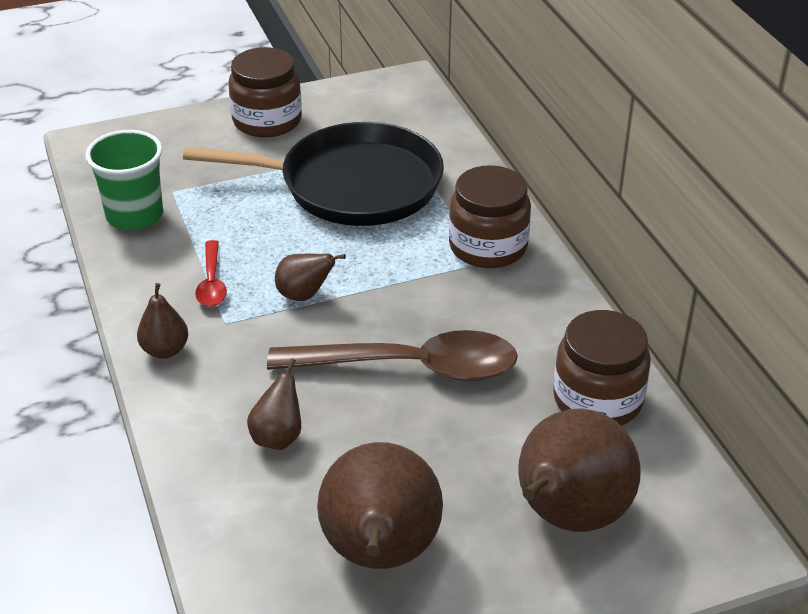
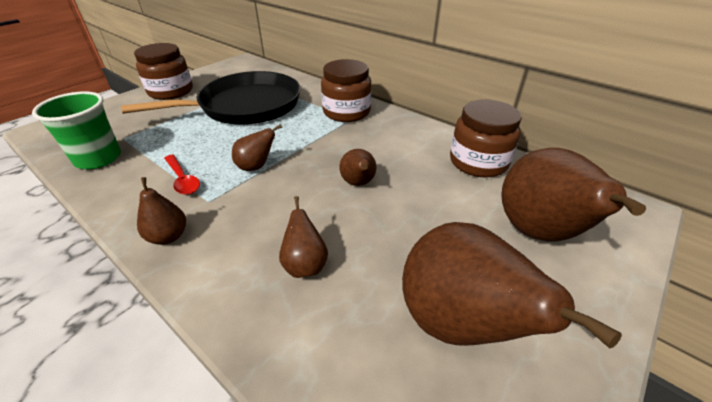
camera: 30 degrees left, 0 degrees up
(409, 367) = (358, 183): brown spoon -> brown pear

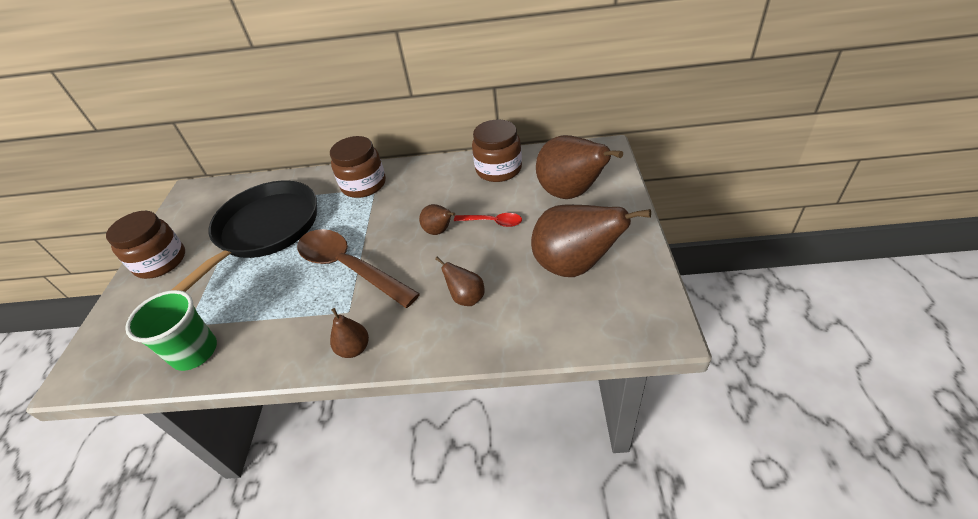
camera: 35 degrees left, 5 degrees up
(182, 179) = (303, 313): red spoon -> red spoon (492, 222)
(256, 166) = (349, 267): brown pear -> brown spoon

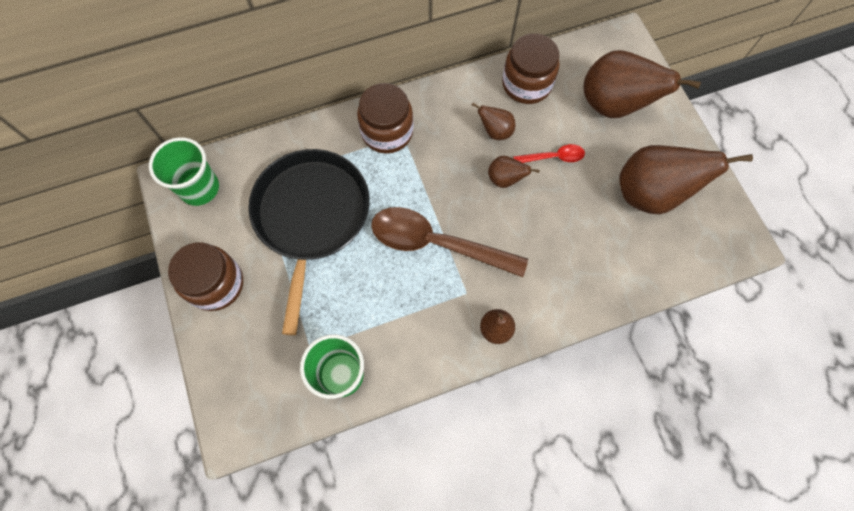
camera: 25 degrees left, 25 degrees up
(204, 198) = (199, 188): none -> green cup
(466, 298) = (570, 251): brown pear -> brown pear (495, 131)

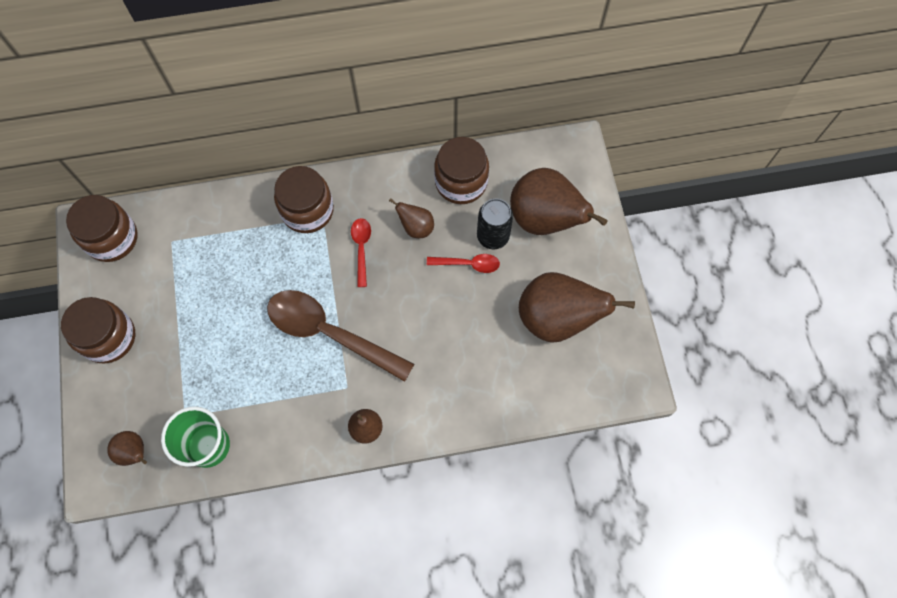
camera: 10 degrees right, 0 degrees up
(199, 188) = (112, 238): green cup -> brown jar
(311, 217) = (213, 285): black pan -> none
(448, 159) = (361, 249): none -> red spoon
(505, 179) = (413, 279): brown pear -> brown pear (134, 452)
(569, 128) = (493, 236): none -> black can

